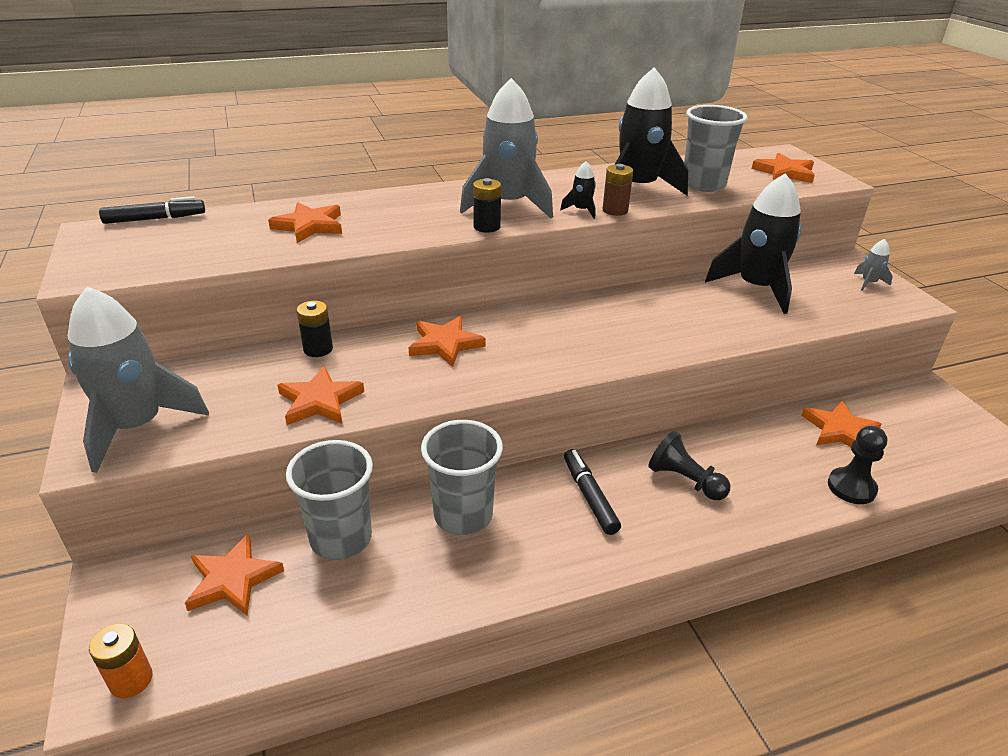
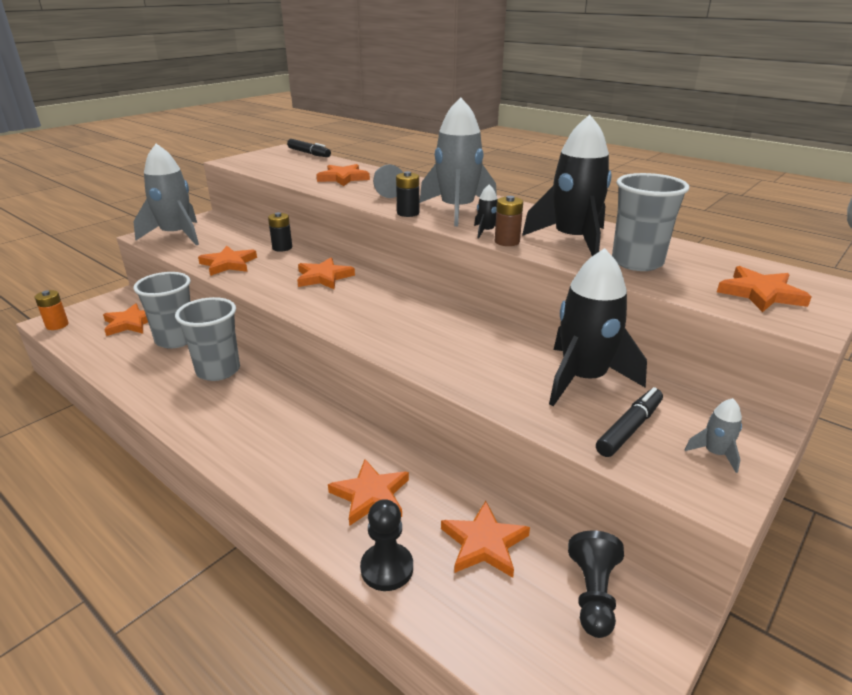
camera: 60 degrees right, 5 degrees down
(399, 218) = (386, 191): none -> grey pawn
(589, 496) = (269, 414): black marker -> black marker (629, 428)
(685, 480) = (320, 455): black pawn -> black pawn (593, 594)
(759, 468) = (370, 495): none -> orange star

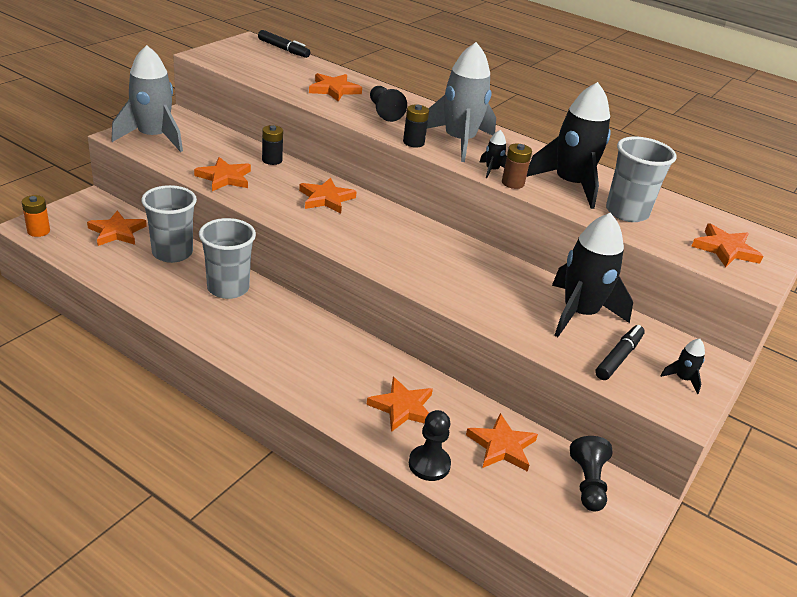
camera: 10 degrees left, 5 degrees up
(386, 191) = (384, 112): grey pawn -> black pawn
(715, 453) = (682, 379): grey rocket -> black rocket

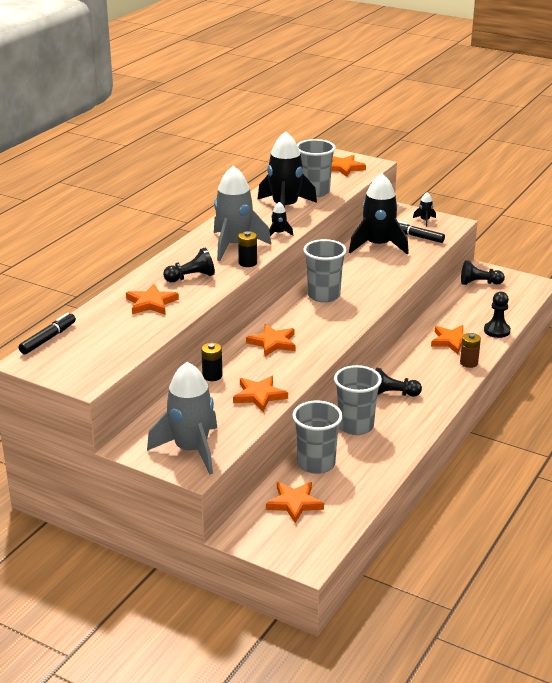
camera: 90 degrees left, 5 degrees down
(38, 231) = (314, 553): orange battery -> none
(283, 327) = (392, 394): none -> black pawn
(431, 246) = (323, 295): none -> grey cup
(501, 446) = (466, 308): orange star -> none
(512, 183) = (295, 226): brown battery -> brown battery (469, 363)

